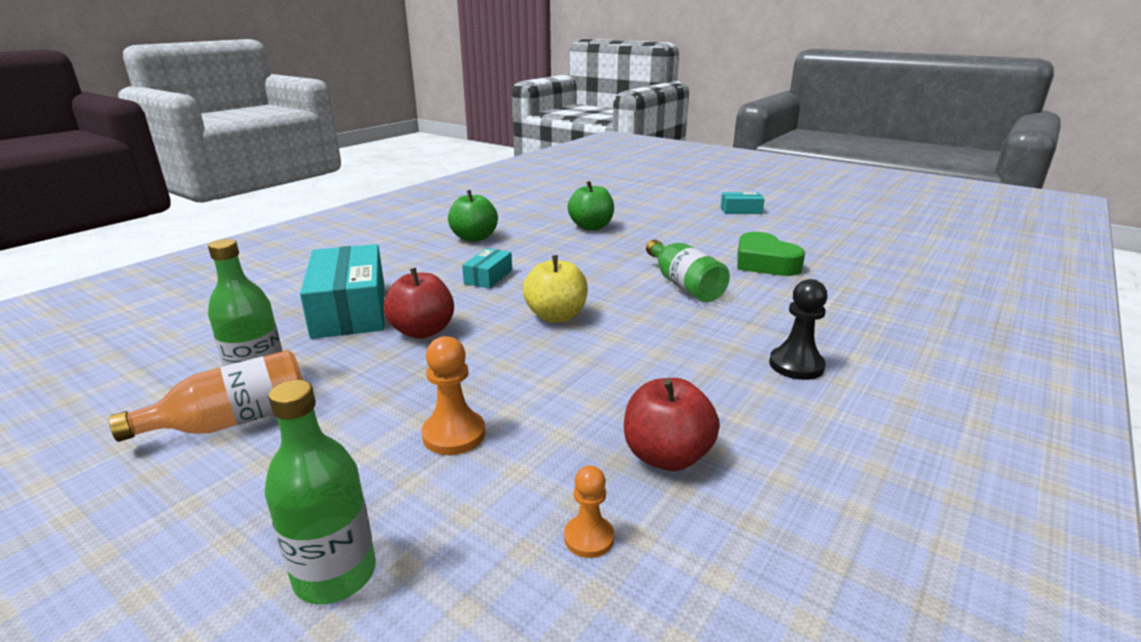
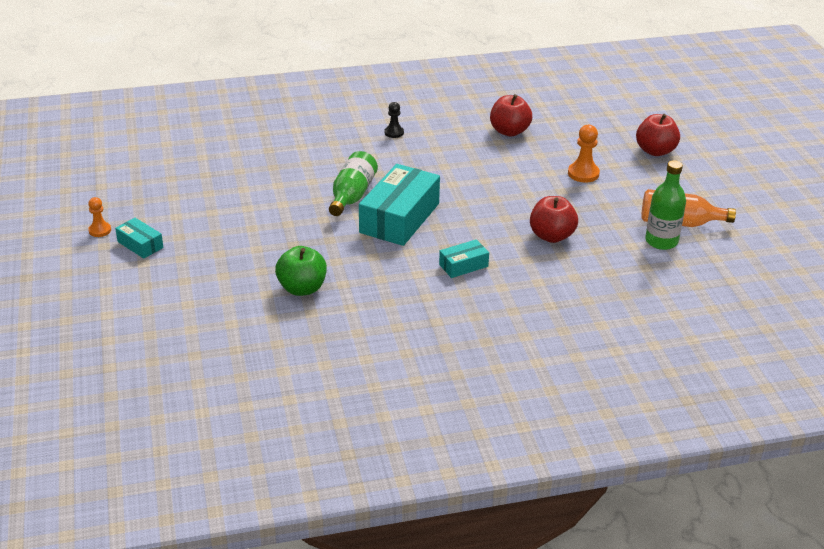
camera: 140 degrees left, 10 degrees up
(335, 574) = (655, 151): green bottle -> red apple
(350, 309) = (584, 277): turquoise box -> turquoise box (399, 218)
(474, 238) = (419, 324): green apple -> none
(556, 316) = (463, 210): yellow apple -> none
(589, 538) = (567, 125): orange pawn -> orange pawn (100, 230)
(764, 263) = (265, 187): green heart -> none
(796, 365) = (394, 133): black pawn -> black pawn, size x0.65

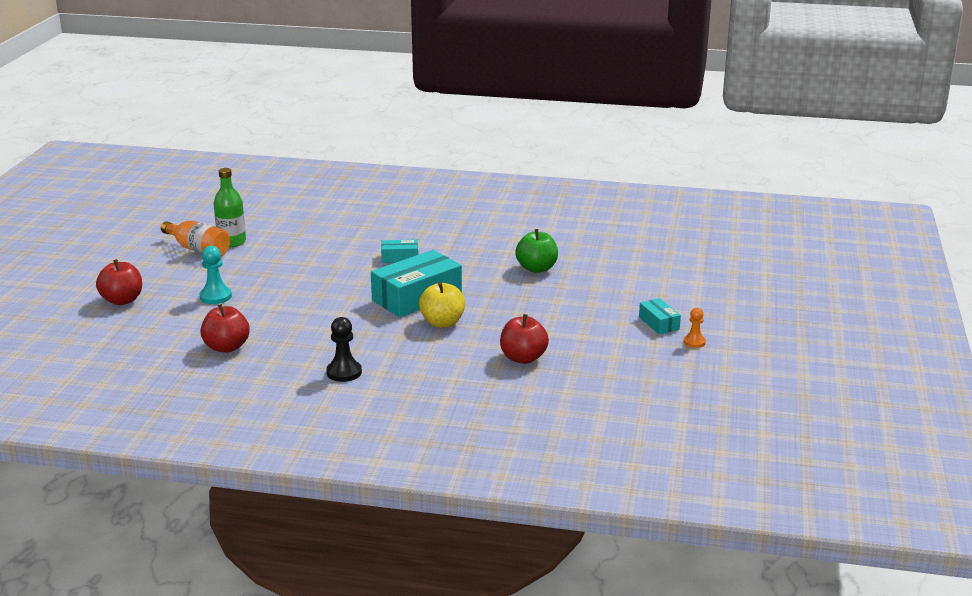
camera: 155 degrees left, 10 degrees down
(352, 195) = (442, 323): green bottle -> yellow apple
(394, 133) = (344, 372): black pawn -> black pawn, size x1.54
(551, 236) = (308, 261): red apple -> red apple (523, 358)
(583, 174) = (215, 296): orange pawn -> turquoise pawn

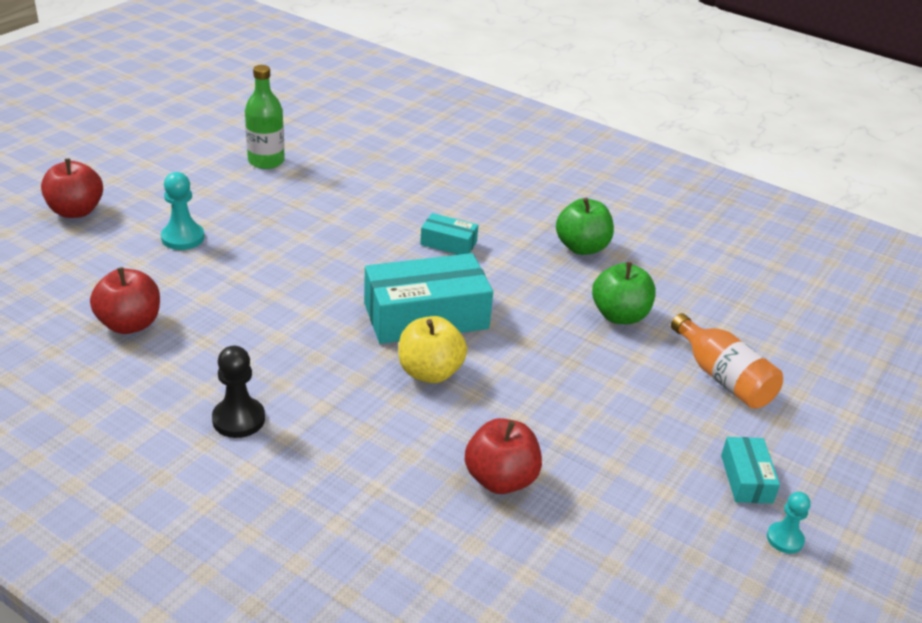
camera: 20 degrees right, 10 degrees up
(198, 249) = (220, 161): orange bottle -> orange bottle (723, 377)
(488, 240) = (582, 247): none -> green apple
(694, 342) = (785, 539): orange pawn -> turquoise pawn

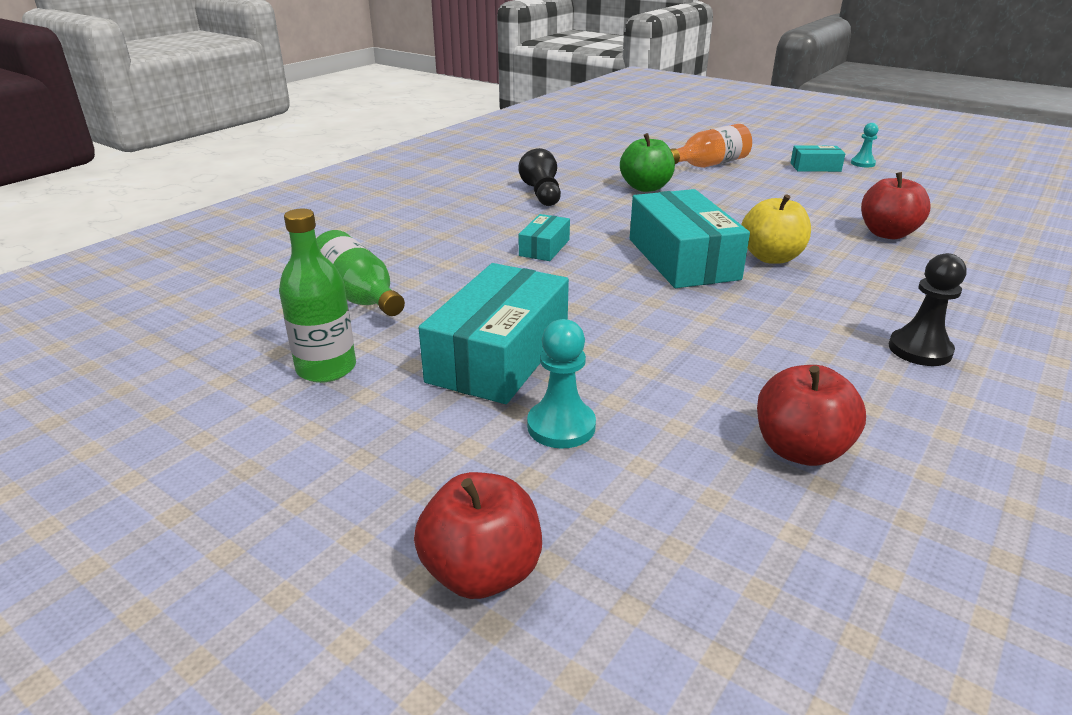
camera: 85 degrees left, 5 degrees down
(270, 218) = (499, 355): none -> turquoise box
(361, 165) = (359, 296): none -> green bottle
(582, 247) = (542, 194): green apple -> black pawn

